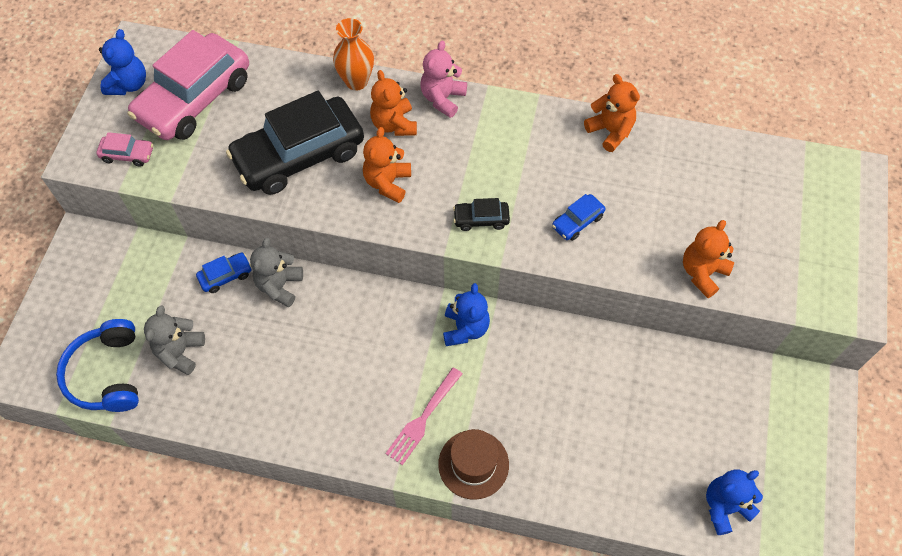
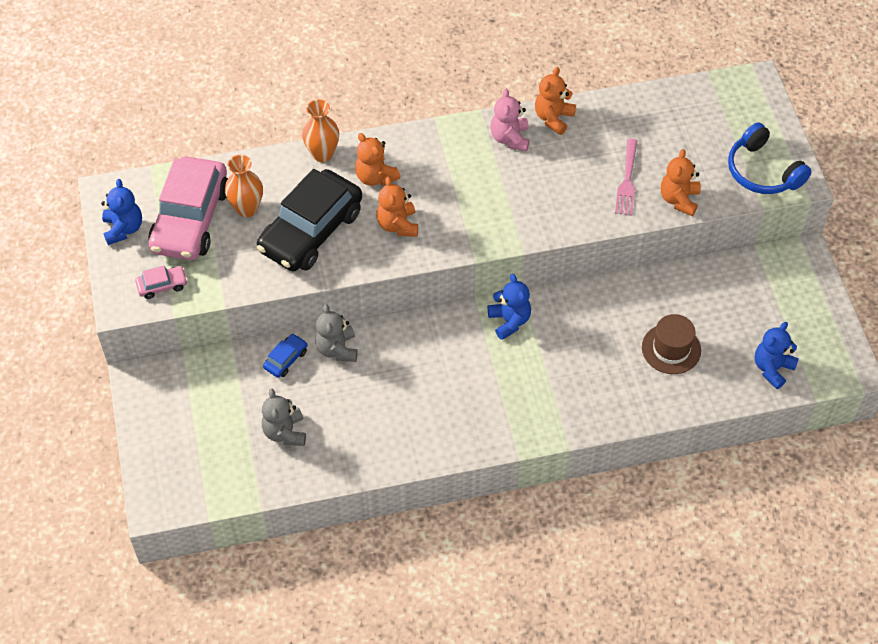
camera: 25 degrees left, 5 degrees down
(107, 374) = (233, 474): blue headphones -> blue headphones (762, 171)
(252, 109) = (247, 208): none -> orange vase
(423, 418) = (514, 400): pink fork -> pink fork (627, 180)
(443, 98) = (403, 141): pink teddy bear -> pink teddy bear (510, 138)
(473, 464) = (571, 416): brown hat -> brown hat (671, 349)
(481, 219) = (489, 224): black car -> none
(577, 222) = (565, 197): blue car -> none
(610, 131) = (553, 118): orange teddy bear -> orange teddy bear turned 90 degrees counterclockwise

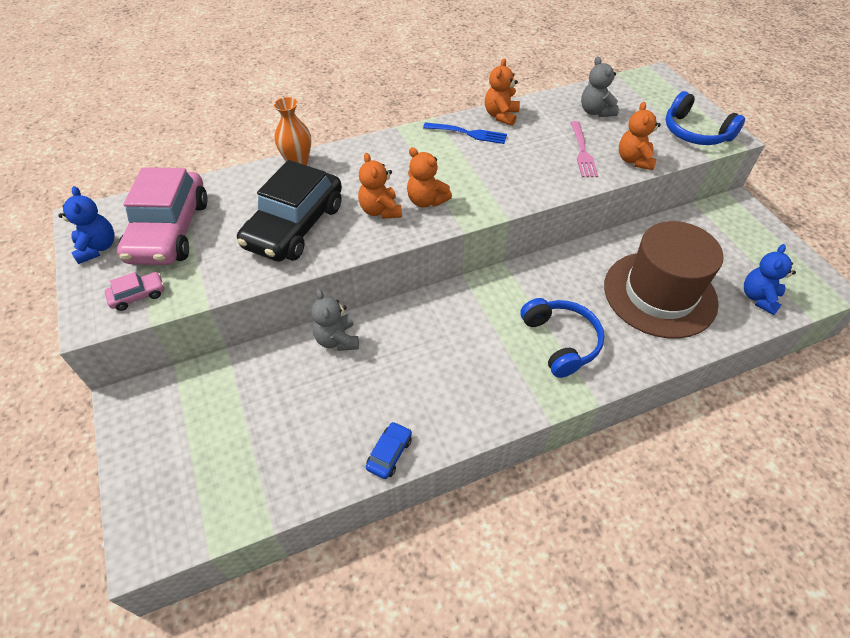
camera: 10 degrees left, 5 degrees down
(247, 208) = (227, 215): orange vase -> none
(285, 432) = (292, 434): grey teddy bear -> grey teddy bear (595, 111)
(286, 359) = (285, 357): blue car -> blue car (389, 453)
(375, 177) = (351, 175): orange teddy bear -> orange teddy bear (426, 201)
(509, 321) = (501, 290): blue teddy bear -> none
(510, 138) = (467, 133): pink teddy bear -> blue fork
(553, 383) = (561, 341): none -> blue headphones
(671, 349) = (659, 294): brown hat -> brown hat, size x1.93

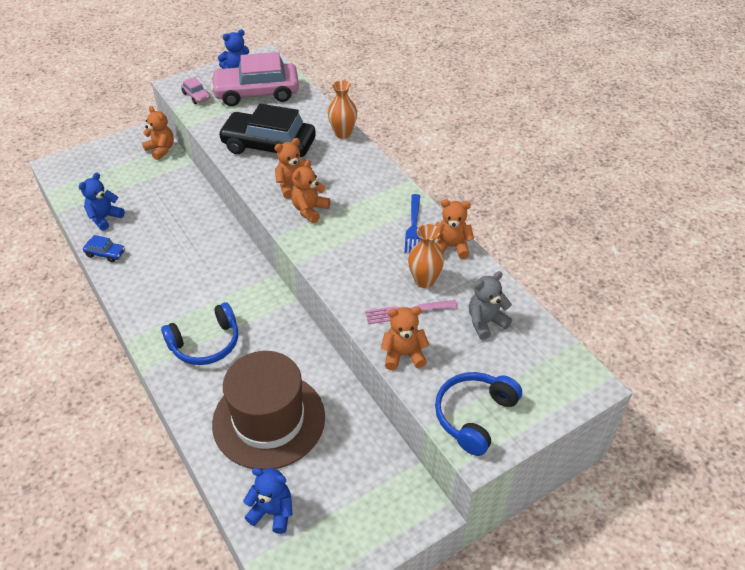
camera: 80 degrees right, 5 degrees down
(178, 387) = (161, 150): none -> orange teddy bear
(312, 458) = (105, 218): none -> blue teddy bear
(337, 340) = (202, 212): grey teddy bear -> none
(543, 137) = (424, 281): none -> orange vase

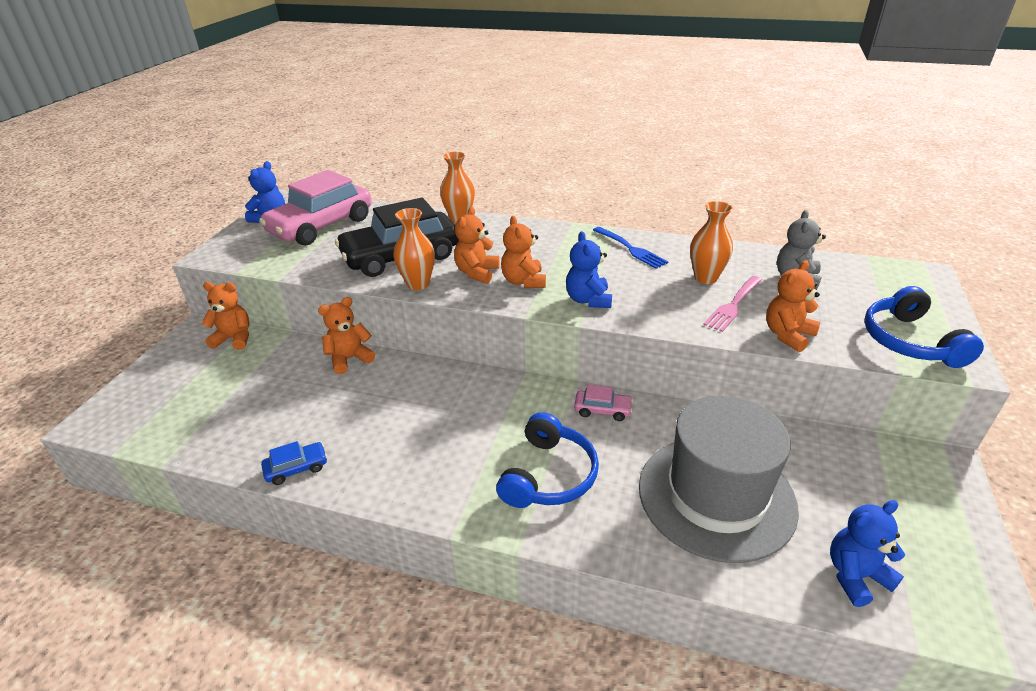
camera: 40 degrees left, 10 degrees down
(105, 218) = (245, 435): blue teddy bear -> blue teddy bear (588, 300)
(196, 96) = (252, 254): pink car -> pink car (602, 410)
(251, 174) = (418, 284): none -> orange vase
(269, 420) = (716, 496): brown hat -> grey hat
(451, 247) = (682, 247): orange teddy bear -> orange teddy bear (349, 359)

